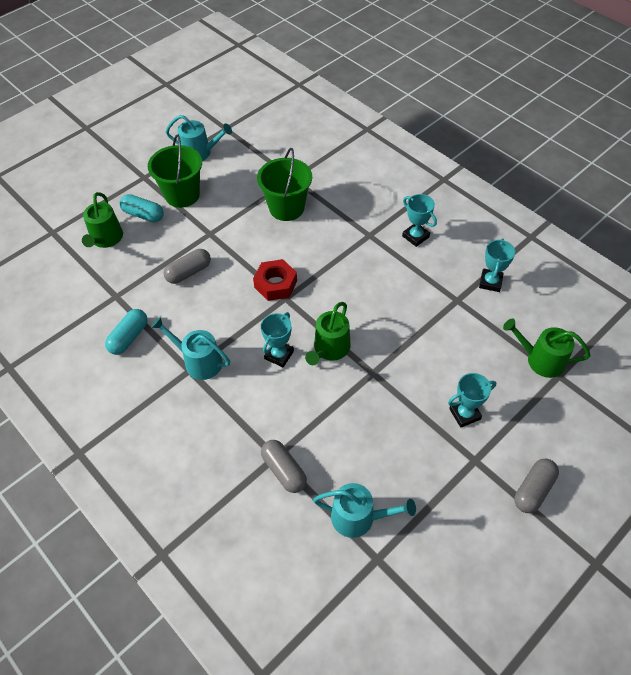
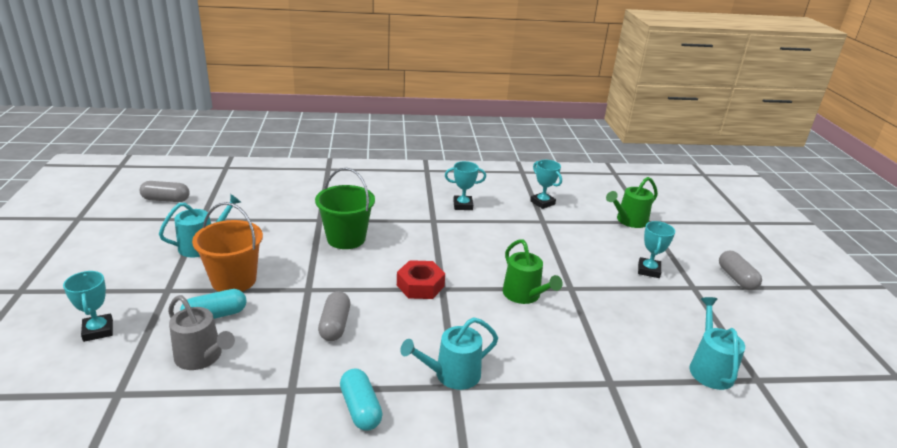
camera: 55 degrees left, 25 degrees down
(106, 239) = (201, 357): green watering can -> grey watering can
(182, 195) = (234, 280): green bucket -> orange bucket
(279, 355) = (500, 323): turquoise trophy -> turquoise trophy (98, 330)
(284, 470) = (630, 385): grey capsule -> grey capsule (166, 200)
(358, 517) = (709, 368): turquoise watering can -> turquoise watering can turned 45 degrees counterclockwise

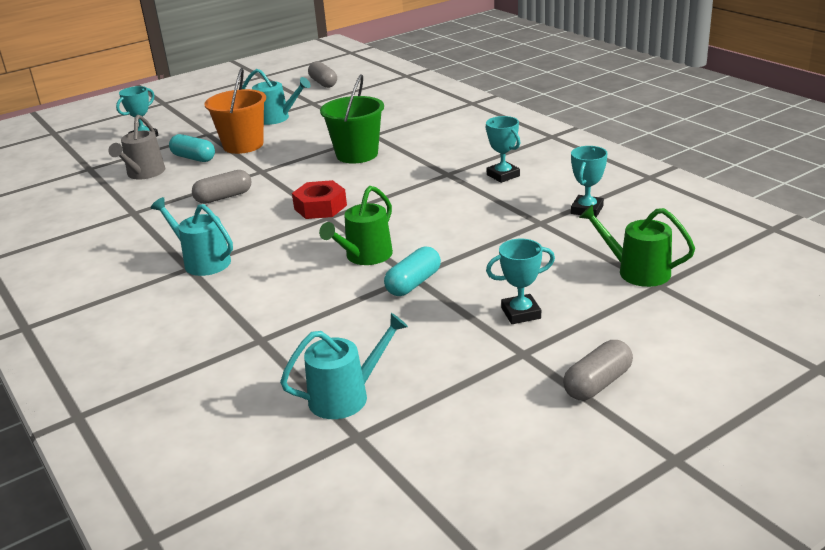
camera: 65 degrees right, 0 degrees up
(360, 408) = (131, 242): turquoise capsule -> turquoise capsule (413, 283)

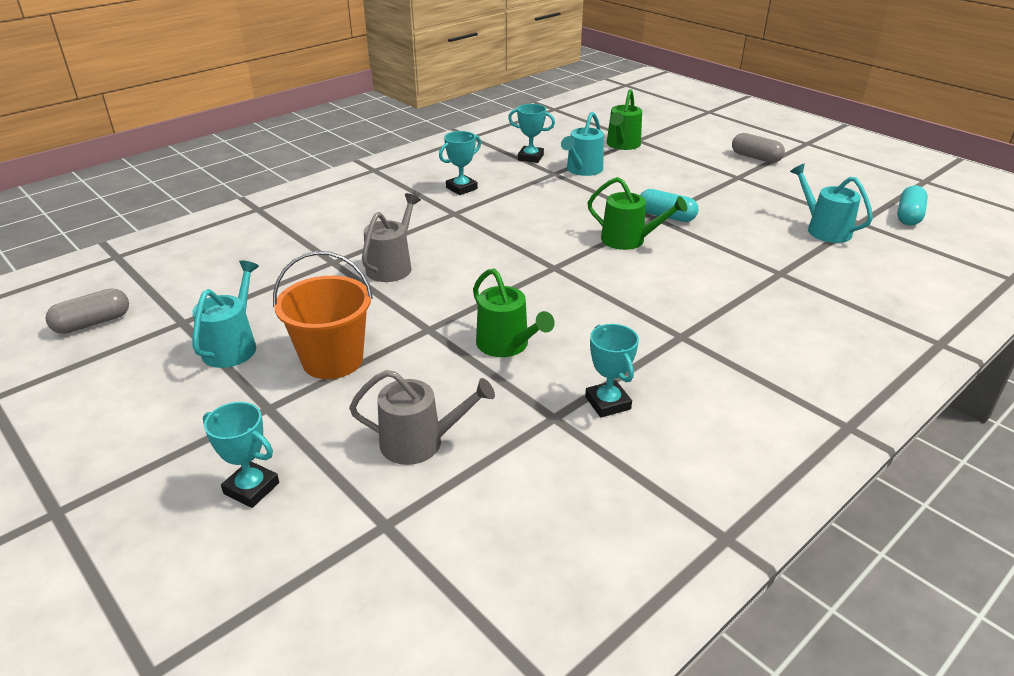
camera: 100 degrees left, 5 degrees up
(193, 158) = (369, 401): turquoise capsule -> turquoise capsule (908, 216)
(203, 262) = (665, 329): turquoise watering can -> turquoise watering can (582, 170)
(224, 197) = (506, 345): grey capsule -> green watering can
(320, 207) = (531, 274): red nut -> none
(357, 154) = (392, 266): green bucket -> grey watering can
(521, 313) = (691, 178): turquoise trophy -> turquoise trophy (607, 403)

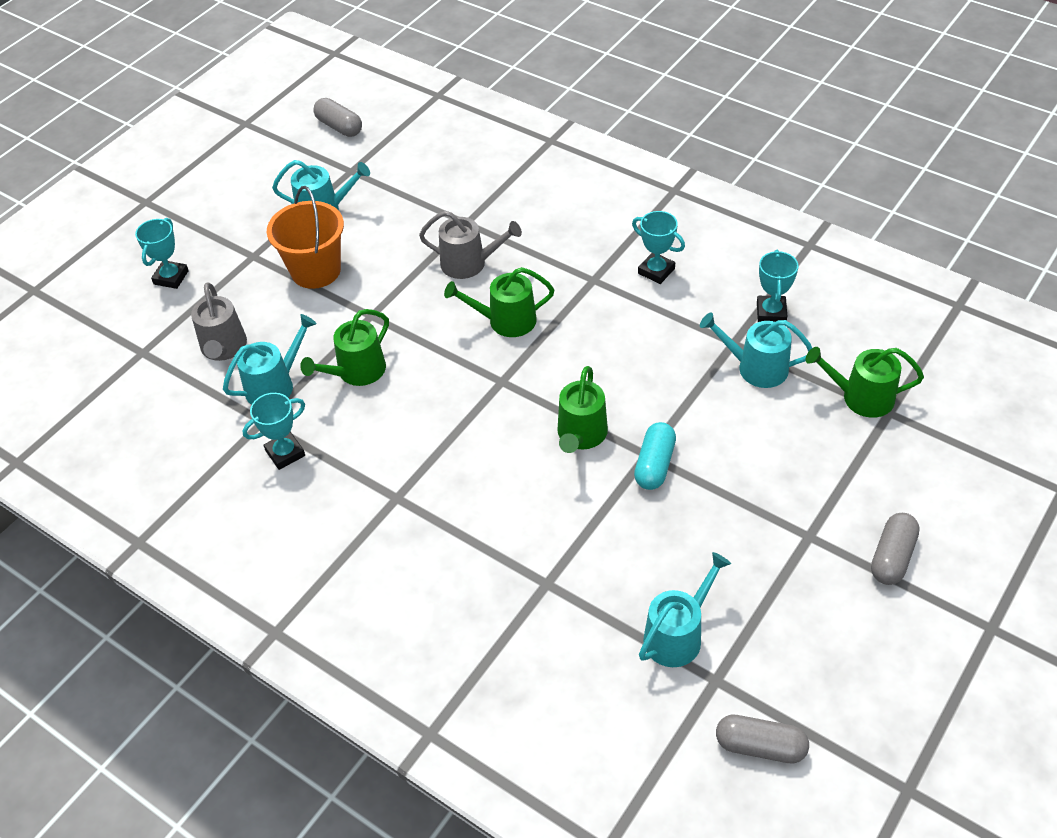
camera: 80 degrees right, 15 degrees up
(480, 257) = (506, 321): none -> green watering can
(502, 404) = (274, 385): none -> turquoise watering can
(908, 216) = (760, 746): turquoise capsule -> grey capsule

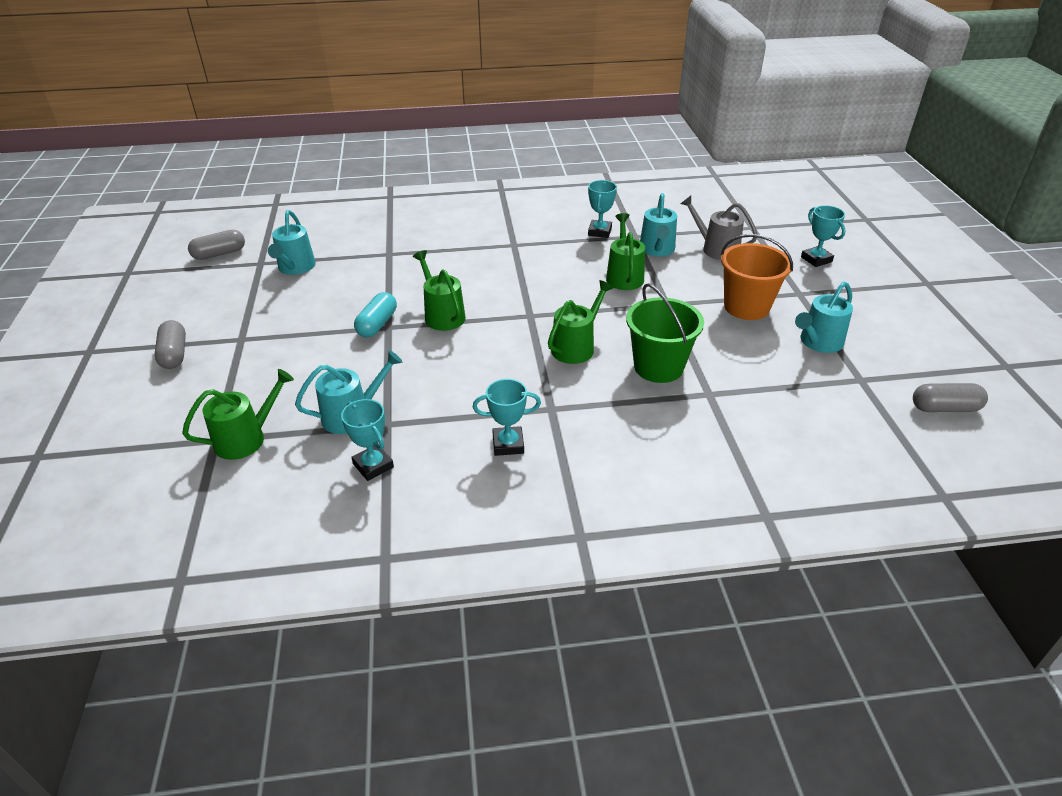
camera: 135 degrees right, 10 degrees down
(469, 263) = (658, 367): grey watering can -> green bucket
(654, 465) = (377, 324): turquoise capsule -> turquoise capsule turned 45 degrees clockwise

